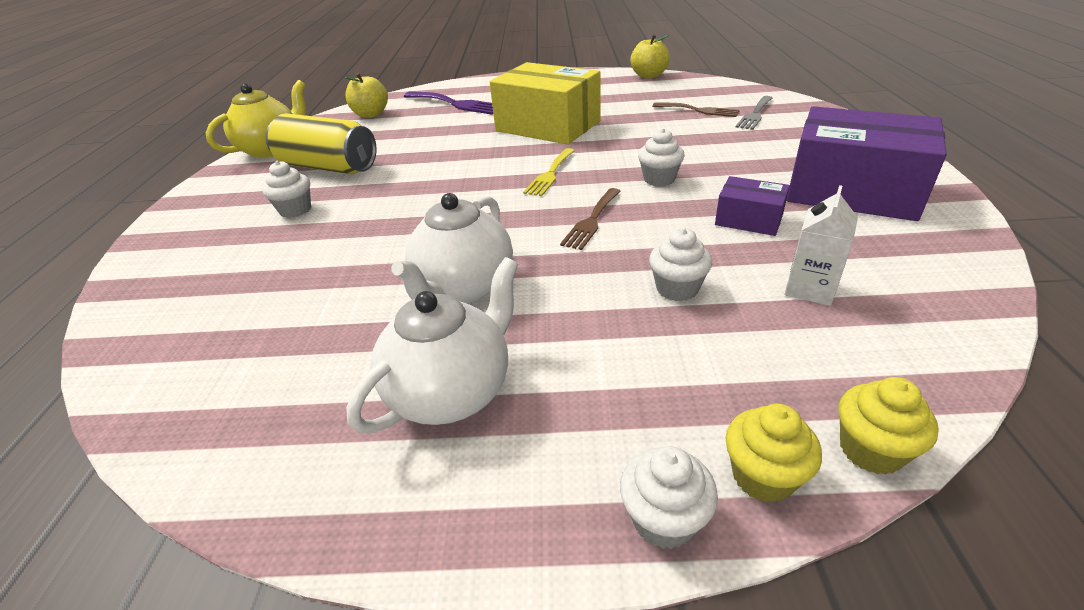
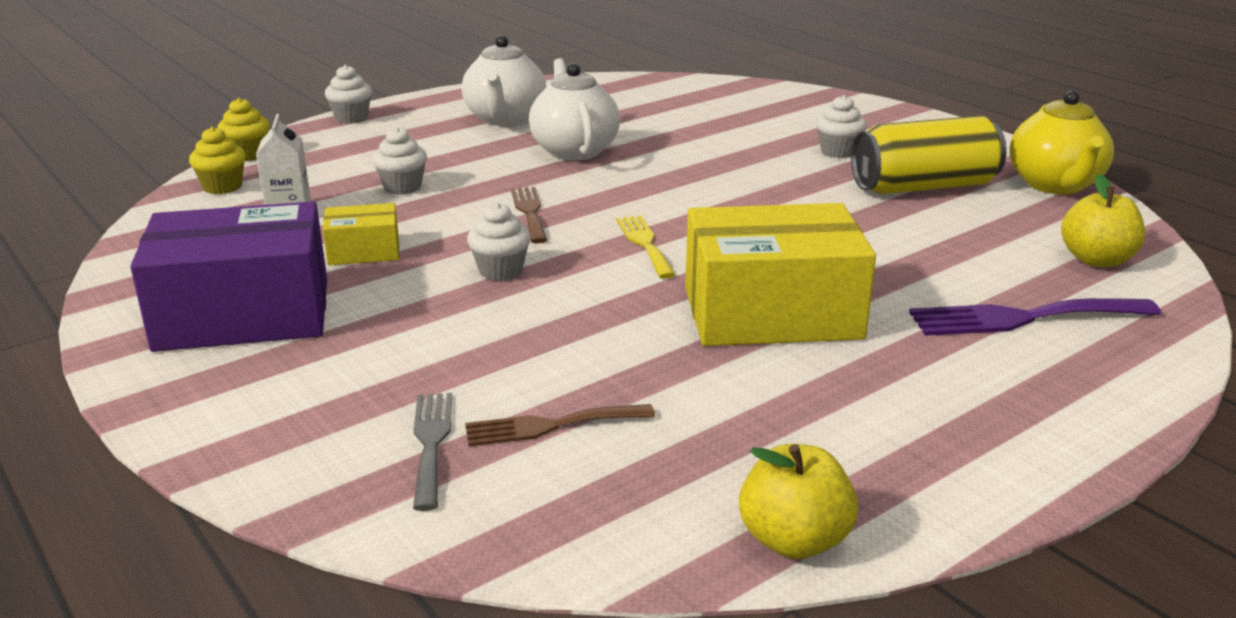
camera: 140 degrees right, 10 degrees down
(748, 220) = (364, 251): purple box -> yellow box
(763, 476) = (307, 136): yellow cupcake -> yellow cupcake (222, 187)

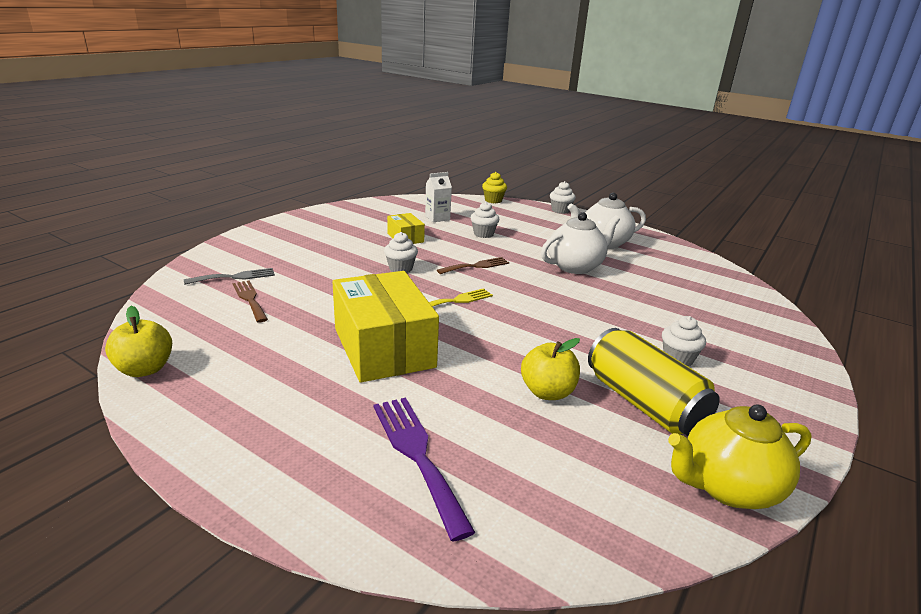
camera: 70 degrees right, 0 degrees up
(222, 187) = (454, 202): yellow cupcake -> none
(243, 315) = (335, 227): purple box -> none
(1096, 260) = (556, 507): yellow apple -> yellow apple (547, 392)

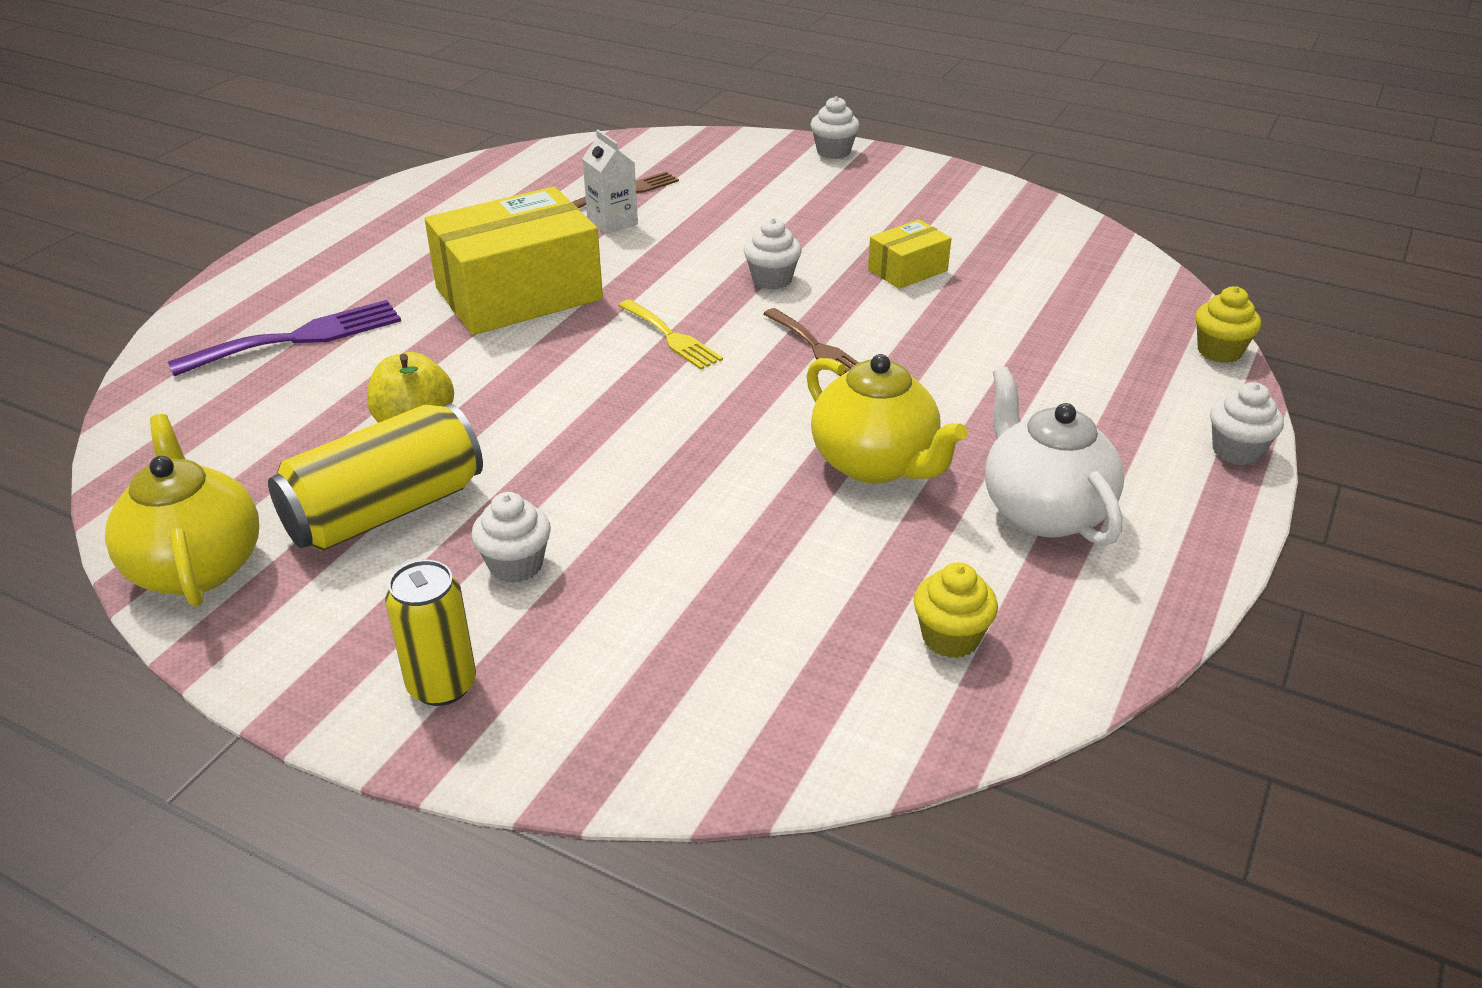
camera: 85 degrees right, 10 degrees up
(145, 369) = (460, 173): yellow apple -> none
(235, 277) = (688, 170): grey fork -> none
(437, 218) = (1038, 292): white carton -> white carton (612, 222)
(483, 234) = (985, 348): white cupcake -> white cupcake (833, 152)
(575, 266) = (875, 464): white teapot -> yellow teapot
(684, 269) = (950, 638): none -> yellow cupcake
(777, 383) = (442, 685): none -> yellow can

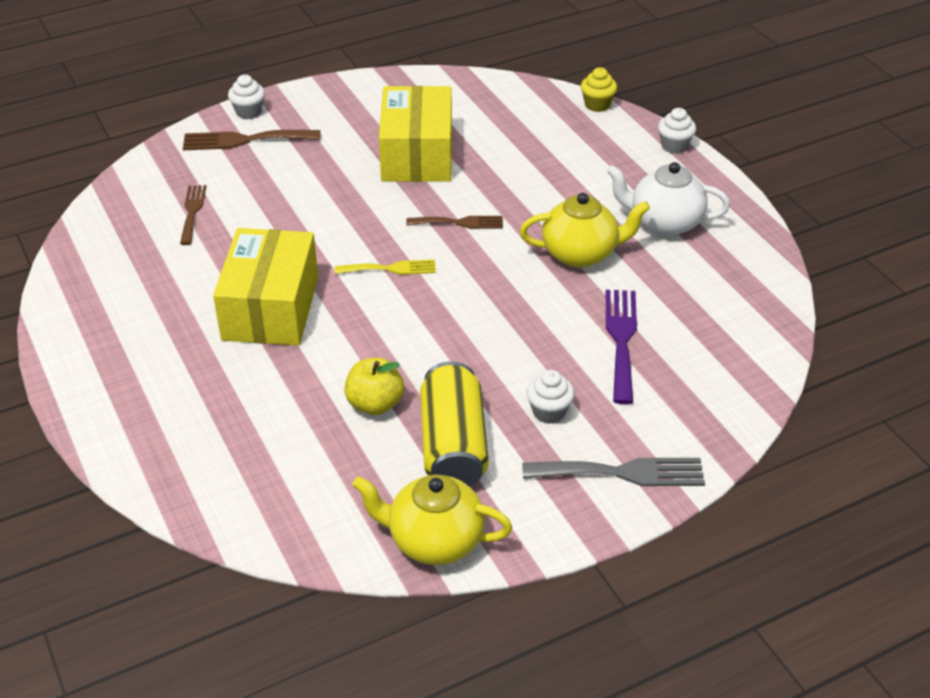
camera: 55 degrees left, 5 degrees up
(299, 338) = (214, 423): purple fork -> purple fork (621, 339)
(442, 685) = (622, 473): yellow can -> grey fork
(612, 222) = (226, 235): white carton -> none
(772, 279) = (371, 205): white cupcake -> none
(783, 168) = (245, 140): none -> brown fork
(907, 270) = (417, 155): yellow box -> yellow box, size x2.08
(950, 638) = (724, 295): yellow cupcake -> none

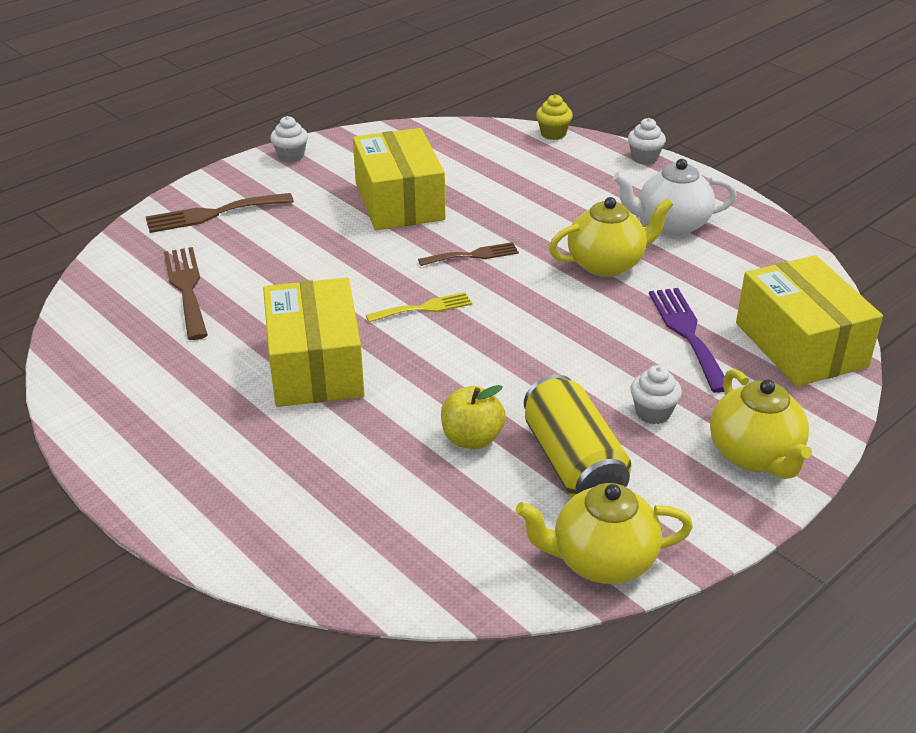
camera: 15 degrees left, 5 degrees down
(192, 211) = (186, 288): brown fork -> brown fork, size x1.53
(248, 112) = (205, 188): white cupcake -> white cupcake (291, 156)
(622, 473) = (755, 456): grey fork -> yellow teapot
(725, 371) = (800, 345): none -> yellow box

